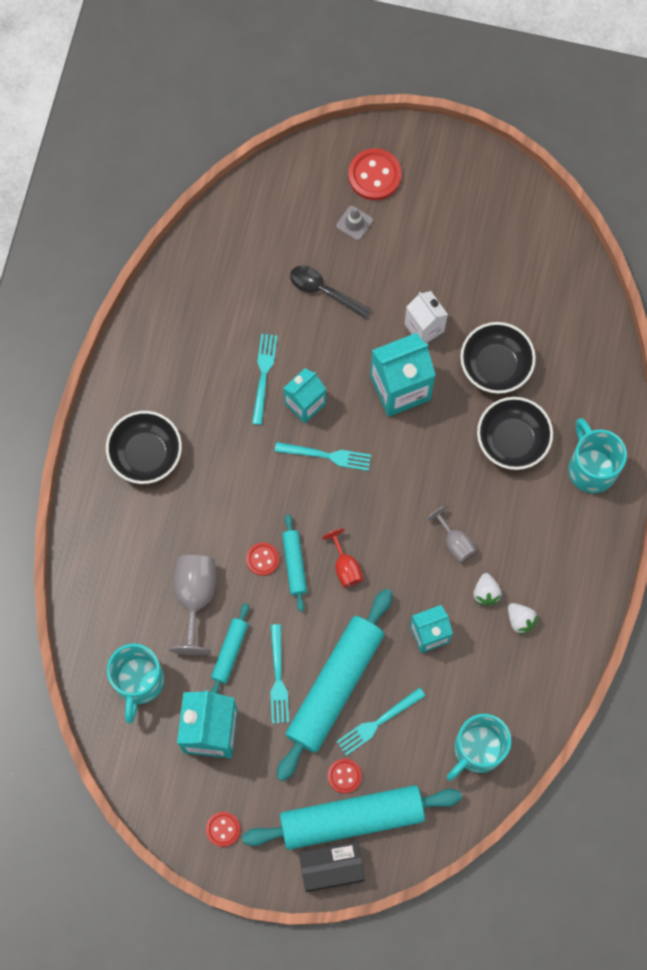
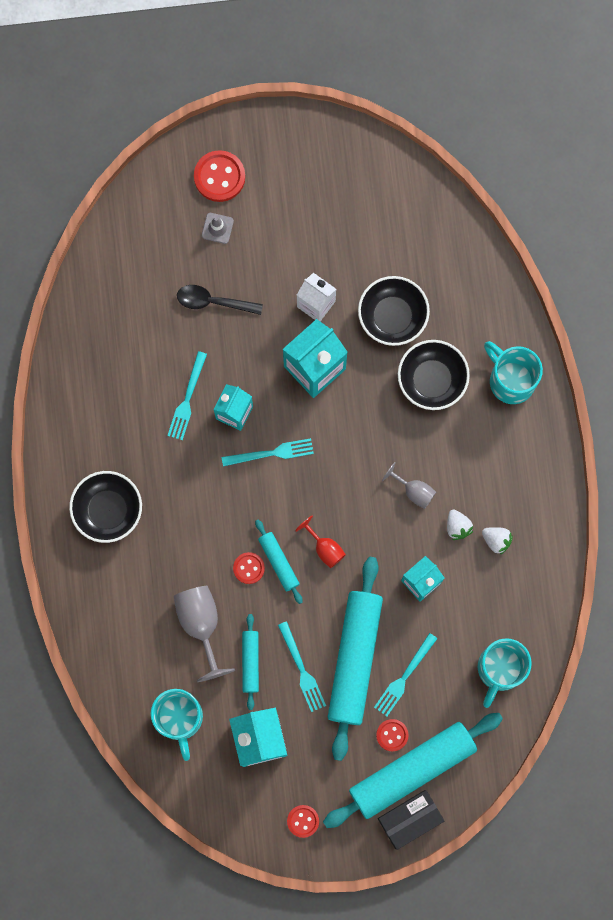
camera: 20 degrees left, 5 degrees up
(263, 375) = (187, 399): turquoise fork -> turquoise fork turned 150 degrees counterclockwise

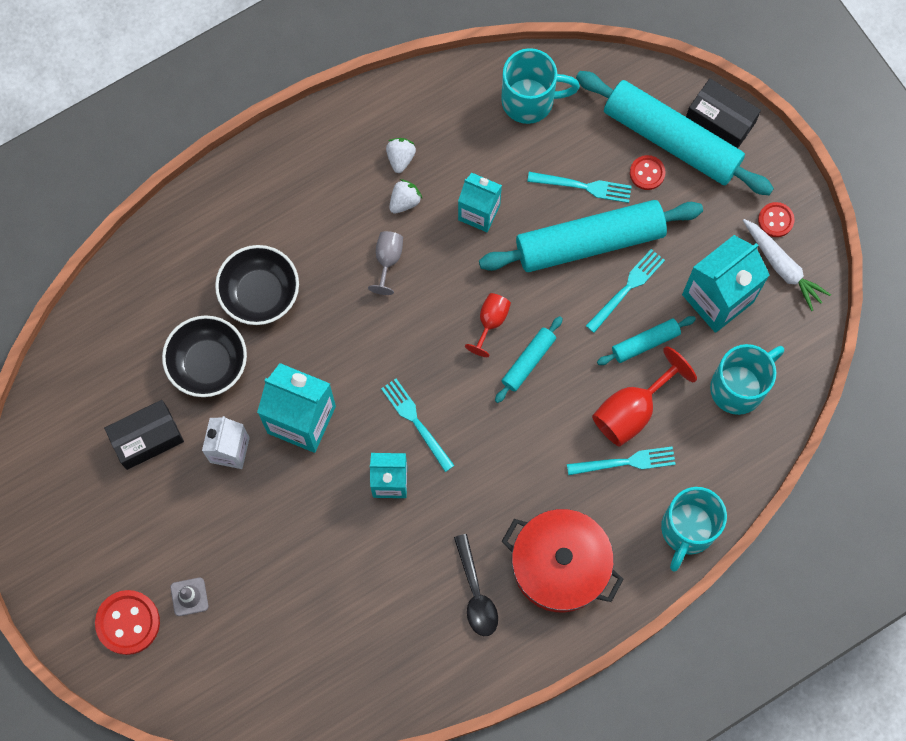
camera: 115 degrees left, 5 degrees down
(108, 510) = (560, 565): black bowl -> red pot
(187, 399) = (398, 538): turquoise fork -> turquoise fork (625, 462)
(201, 624) = (632, 410): grey goblet -> red goblet
(213, 302) = (276, 561): black spoon -> black spoon (476, 593)
(249, 568) = (549, 389): red button -> none
(261, 805) = (782, 267): none -> white carrot
(354, 247) = (147, 438): none -> black box
(510, 380) = (224, 215): turquoise mug -> turquoise mug (687, 530)

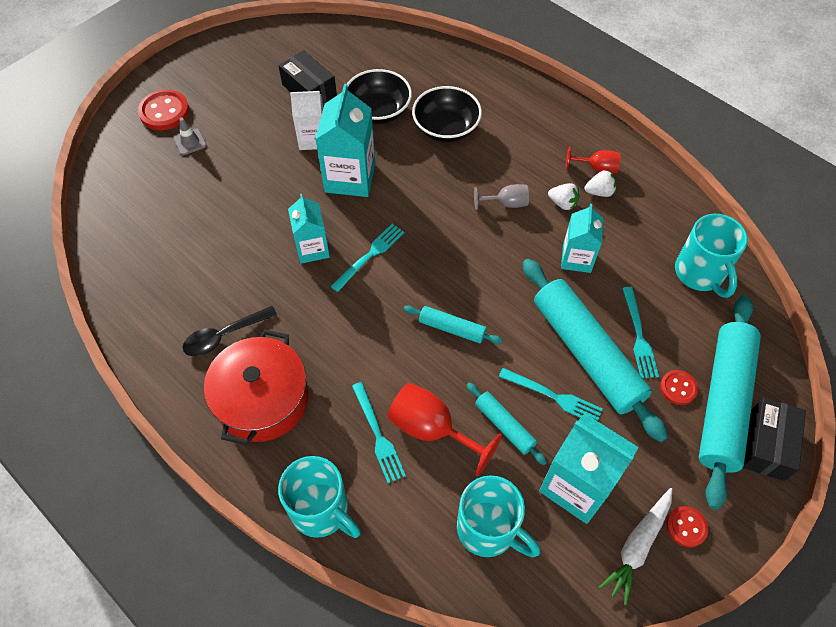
camera: 75 degrees right, 15 degrees down
(491, 322) = (479, 290): red goblet -> red goblet (596, 168)
(687, 530) = (321, 511): turquoise mug -> turquoise mug turned 150 degrees counterclockwise

